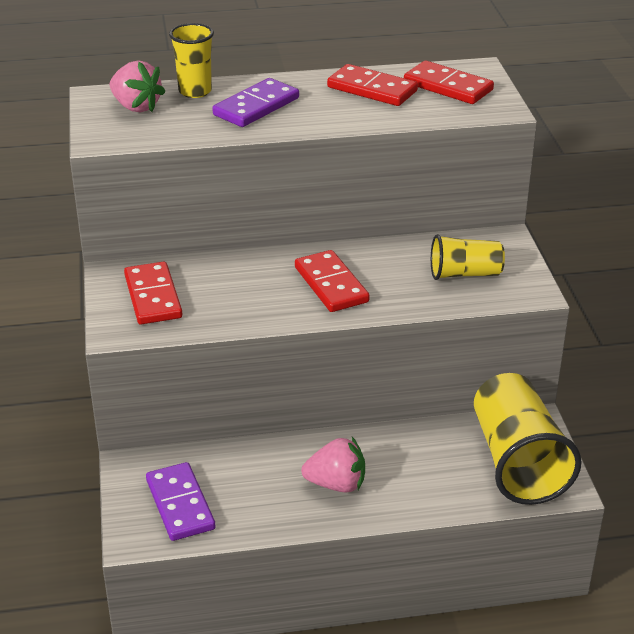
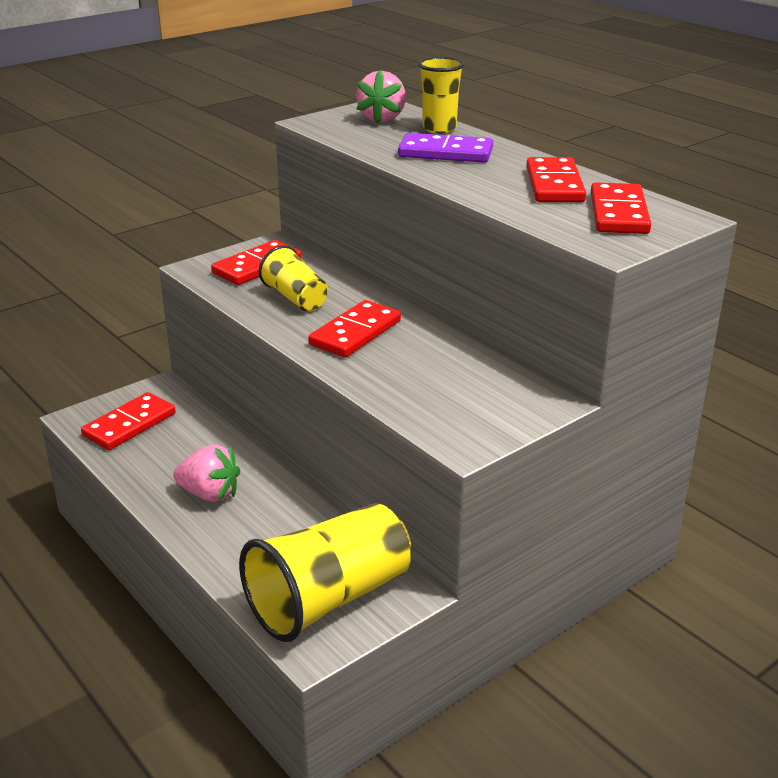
camera: 60 degrees right, 5 degrees down
(180, 504) = (129, 425): purple domino -> red domino
(336, 484) = (210, 494): pink strawberry -> pink strawberry turned 45 degrees counterclockwise
(464, 274) = (452, 395): yellow cup -> yellow cup (296, 298)

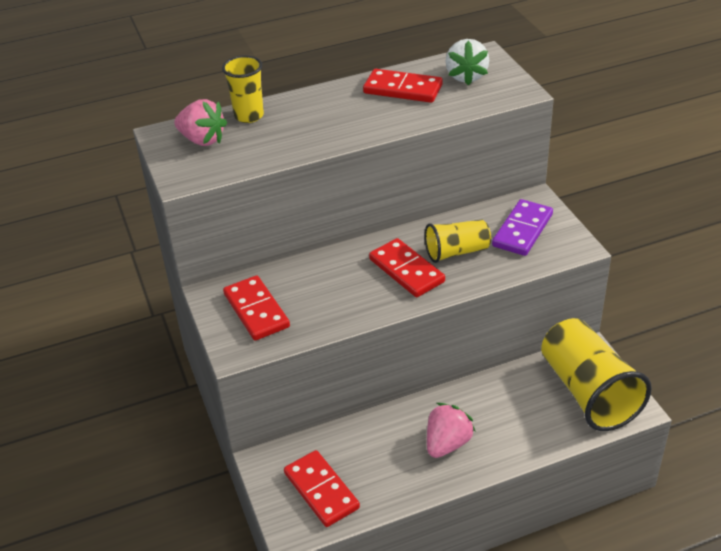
camera: 70 degrees left, 10 degrees up
(296, 298) = (331, 295): yellow cup -> yellow cup (457, 252)
(445, 153) = (309, 122): purple domino -> purple domino (522, 230)
(619, 213) = (466, 76): red domino -> white strawberry

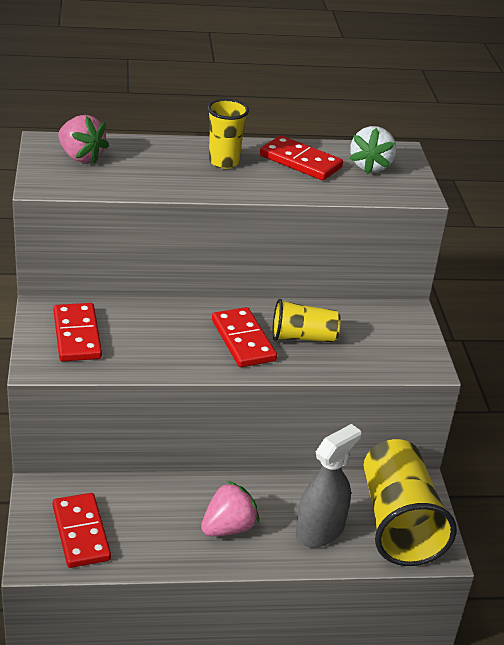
camera: 10 degrees right, 5 degrees down
(249, 116) = (137, 147): yellow cup -> yellow cup (224, 162)
(522, 230) = (380, 336): purple domino -> none
(526, 421) = (320, 531): none -> grey spray bottle

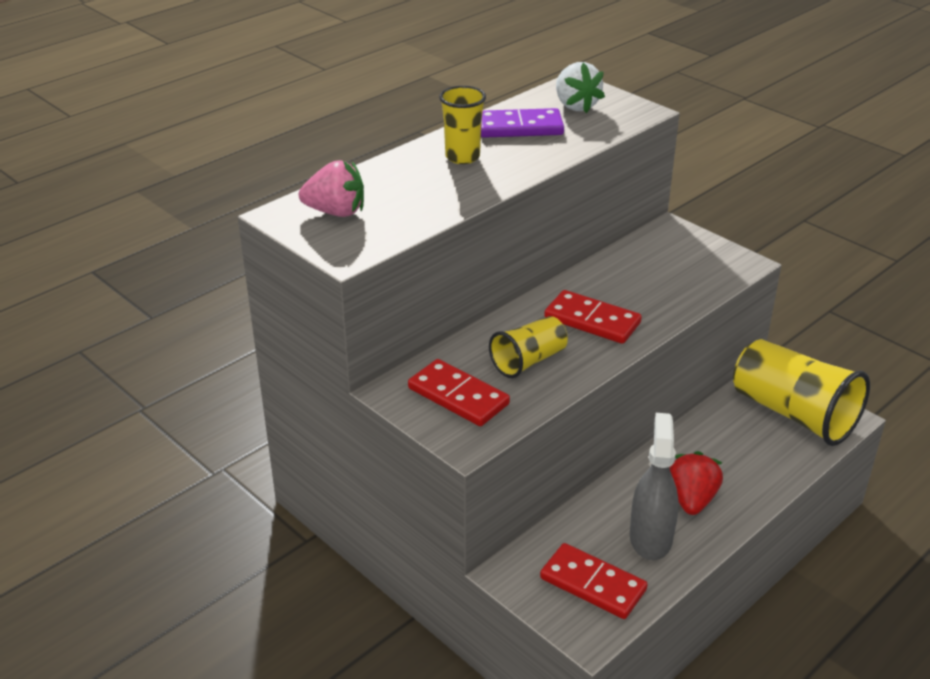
camera: 35 degrees left, 0 degrees up
(228, 527) = (691, 499): pink strawberry -> red strawberry
(300, 162) = (520, 127): red domino -> purple domino
(303, 337) = (630, 292): yellow cup -> yellow cup (528, 361)
(320, 531) = (754, 457): grey spray bottle -> grey spray bottle (650, 538)

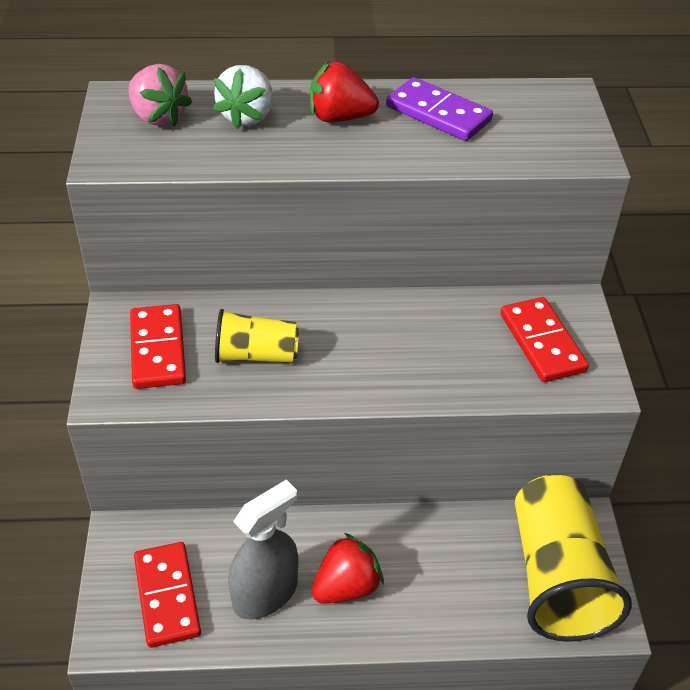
camera: 40 degrees right, 10 degrees up
(462, 157) = (340, 117): yellow cup -> red strawberry
(575, 106) = (529, 117): white strawberry -> white strawberry (247, 116)
(592, 321) = (364, 352): red domino -> red domino (542, 343)

